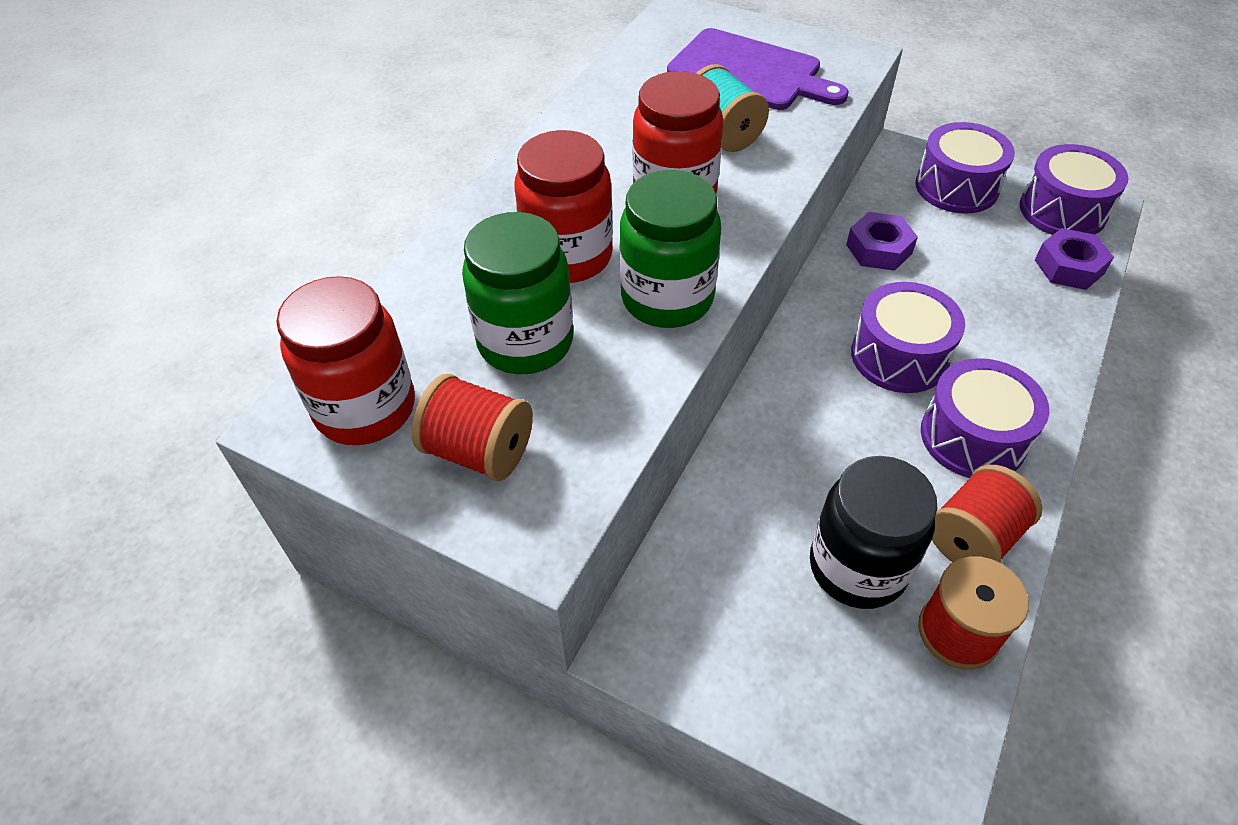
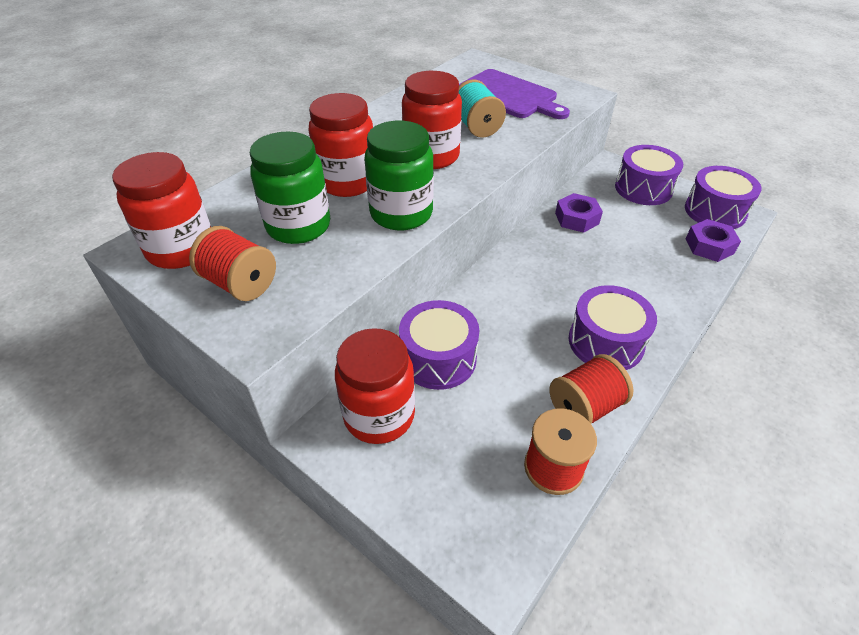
camera: 10 degrees right, 5 degrees down
(703, 601) = (379, 415): none -> red jar
(857, 567) = (494, 412): black jar -> none
(899, 356) = (569, 284): purple drum -> purple drum (438, 358)

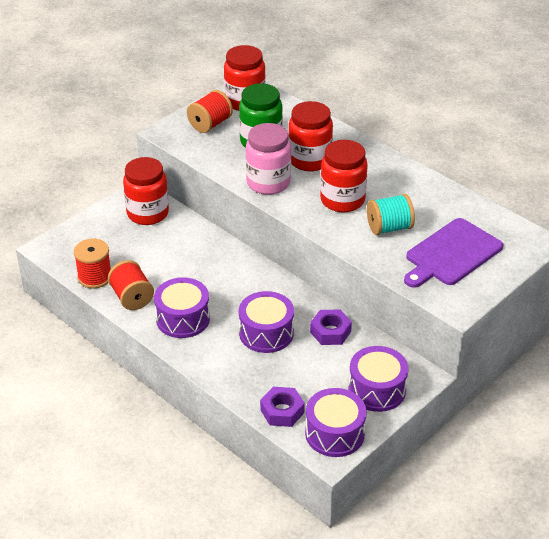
camera: 95 degrees right, 5 degrees down
(401, 213) = (268, 183): green jar -> pink jar
(438, 358) = (185, 239): purple drum -> purple drum (266, 333)

